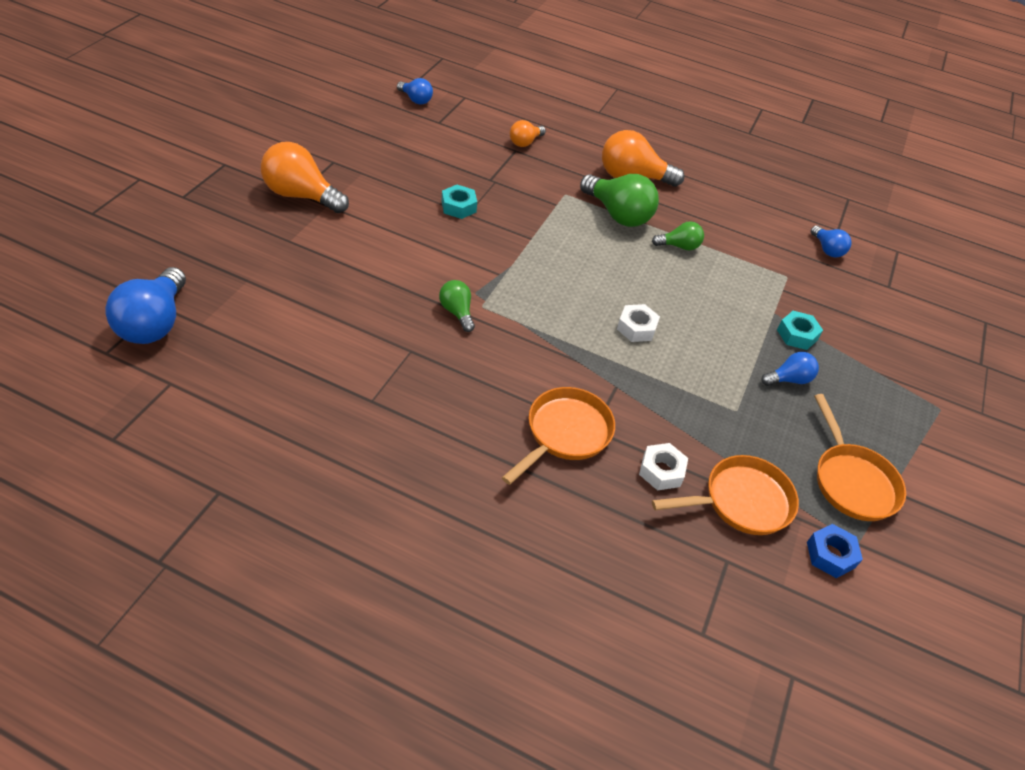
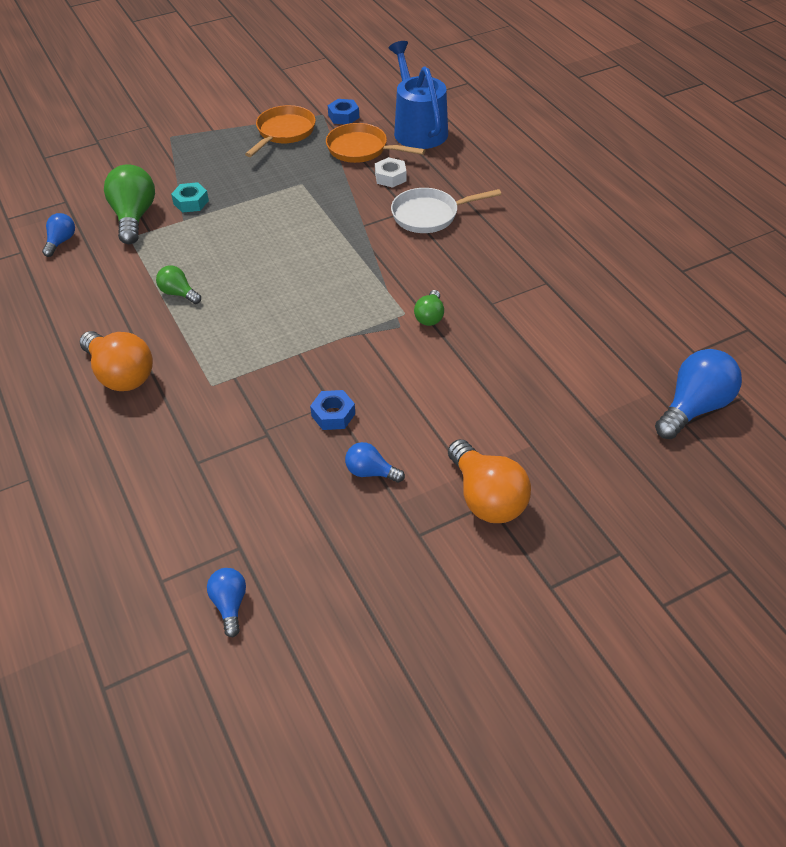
camera: 135 degrees left, 0 degrees up
(458, 206) = (333, 415): turquoise nut -> blue nut
(525, 142) = (173, 469): orange light bulb -> none
(565, 433) = (429, 215): orange pan -> white pan
(618, 214) = (190, 343): green light bulb -> green light bulb (134, 217)
(636, 328) = (301, 251): white nut -> none
(720, 585) = (418, 129): none -> blue watering can
(789, 379) = (240, 184): blue light bulb -> blue light bulb (370, 472)

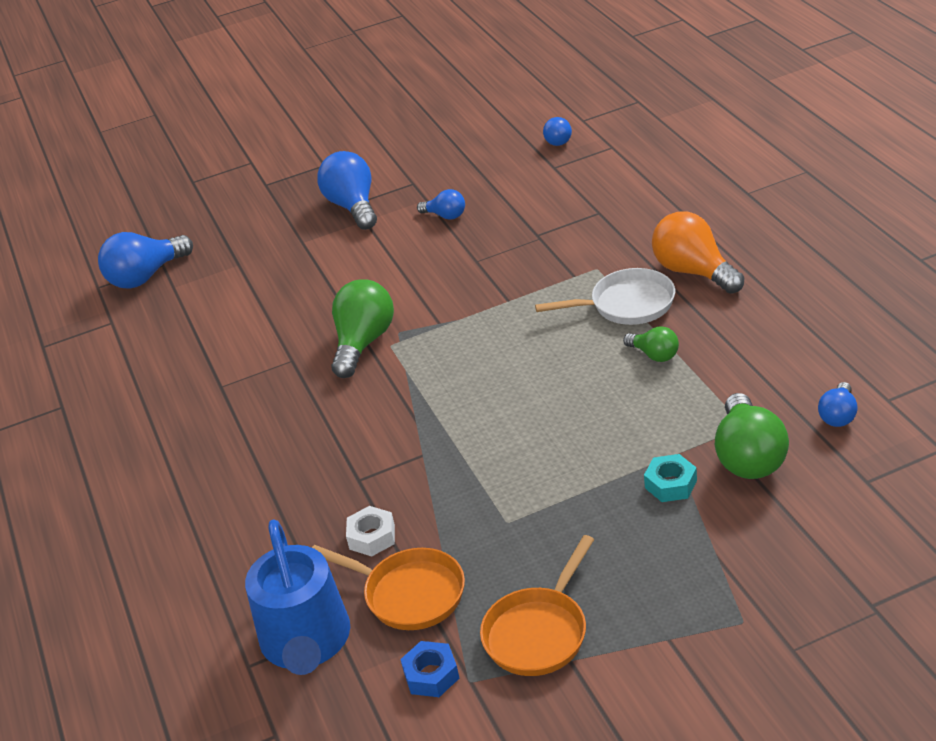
camera: 170 degrees left, 10 degrees down
(333, 415) = (475, 252): blue nut -> none
(429, 215) = (331, 472): white pan -> white pan (627, 305)
(430, 316) = (363, 343): green light bulb -> green light bulb, size x1.84
(486, 498) = (353, 207): orange light bulb -> blue light bulb

